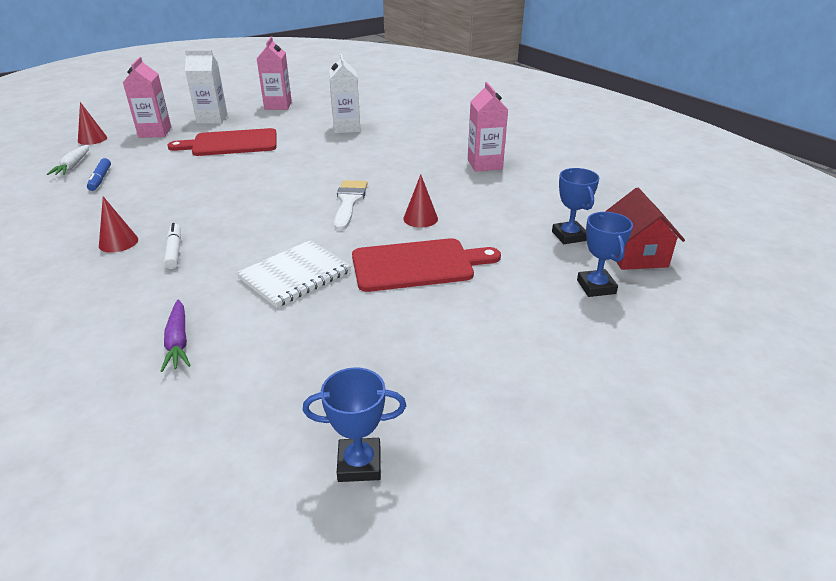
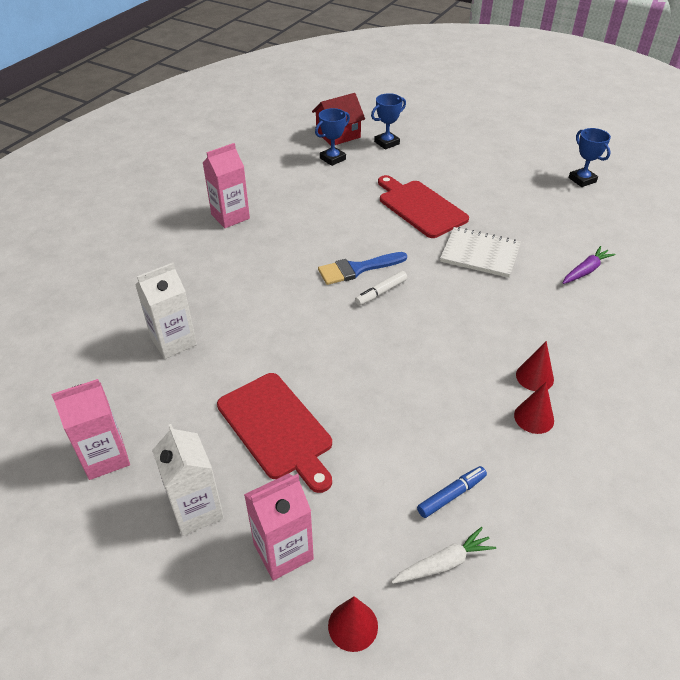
camera: 115 degrees left, 10 degrees up
(174, 250) = (511, 332): white marker -> white marker (381, 292)
(349, 202) = (357, 269): white brush -> blue brush
(420, 218) = (356, 223): red cone -> red cone (534, 417)

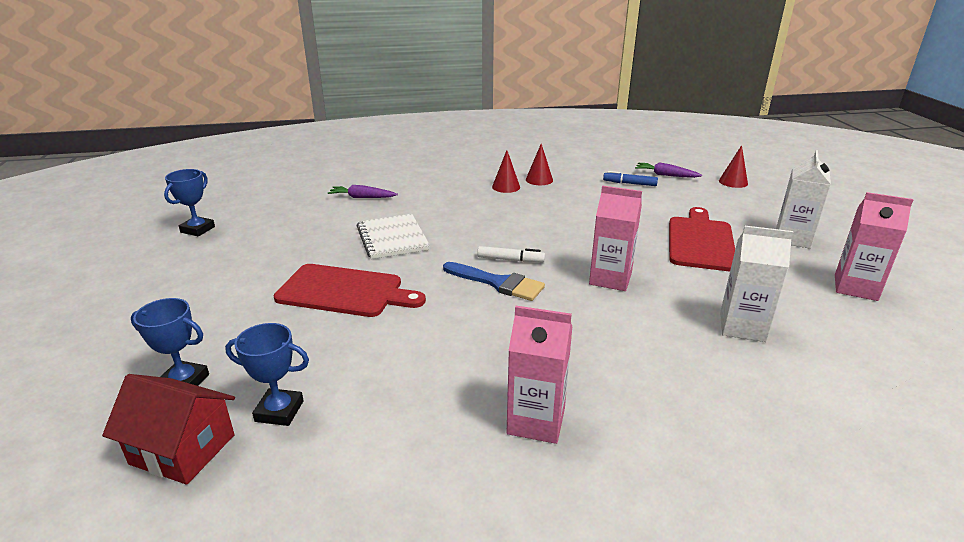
camera: 130 degrees left, 15 degrees down
(283, 551) = (748, 207): pink carton -> pink carton (610, 279)
(420, 207) = (344, 291): red cutting board -> red cutting board turned 90 degrees counterclockwise
(443, 563) = (665, 175): white carrot -> purple carrot

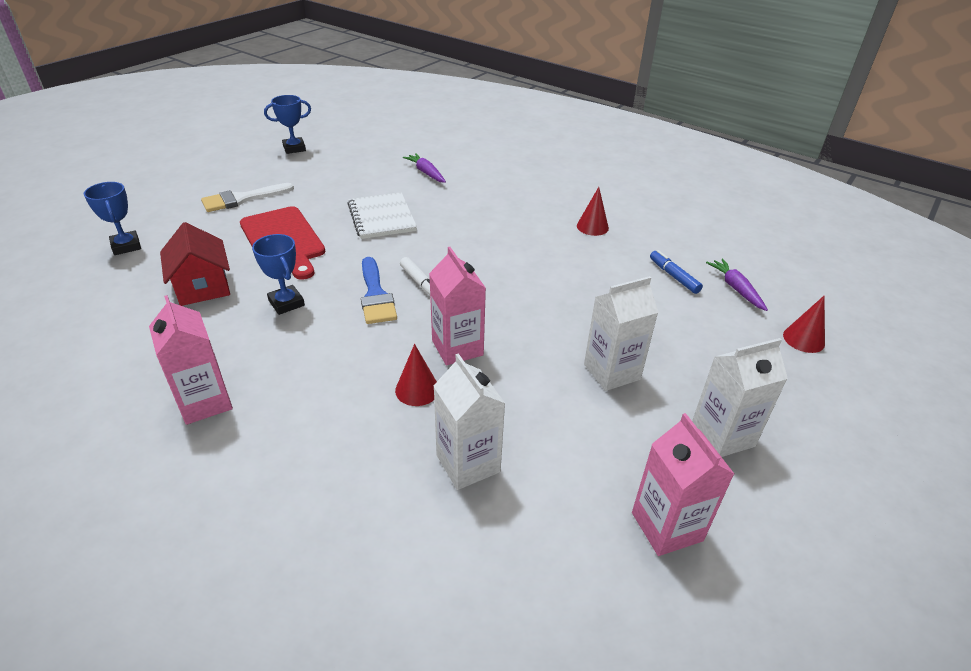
camera: 45 degrees right, 10 degrees up
(183, 449) = (66, 283): red house -> red house (203, 286)
(231, 286) = (242, 199): none -> white brush
(279, 411) = (126, 293): blue trophy -> blue trophy (286, 303)
(392, 238) = (382, 217): white notebook -> white notebook turned 45 degrees counterclockwise
(506, 187) = (549, 218): red cone -> red cone (417, 389)
(701, 241) = (611, 372): red cutting board -> white carton

